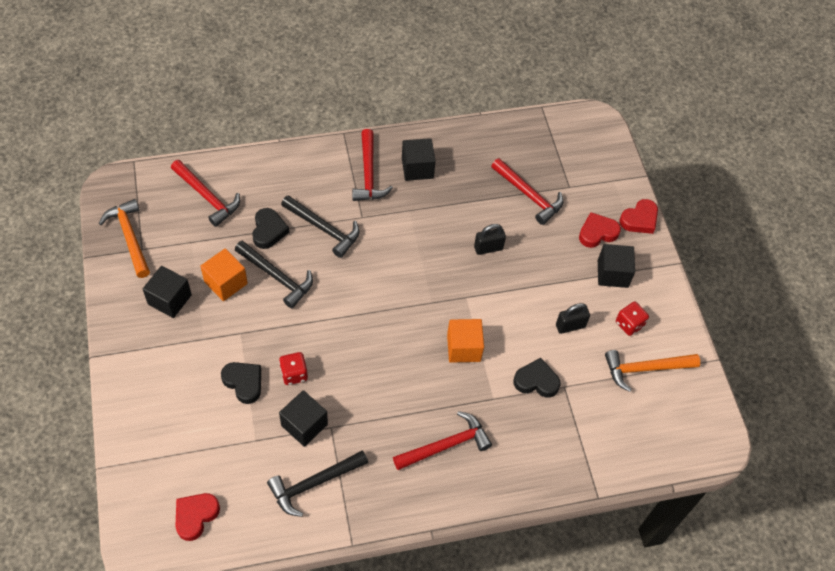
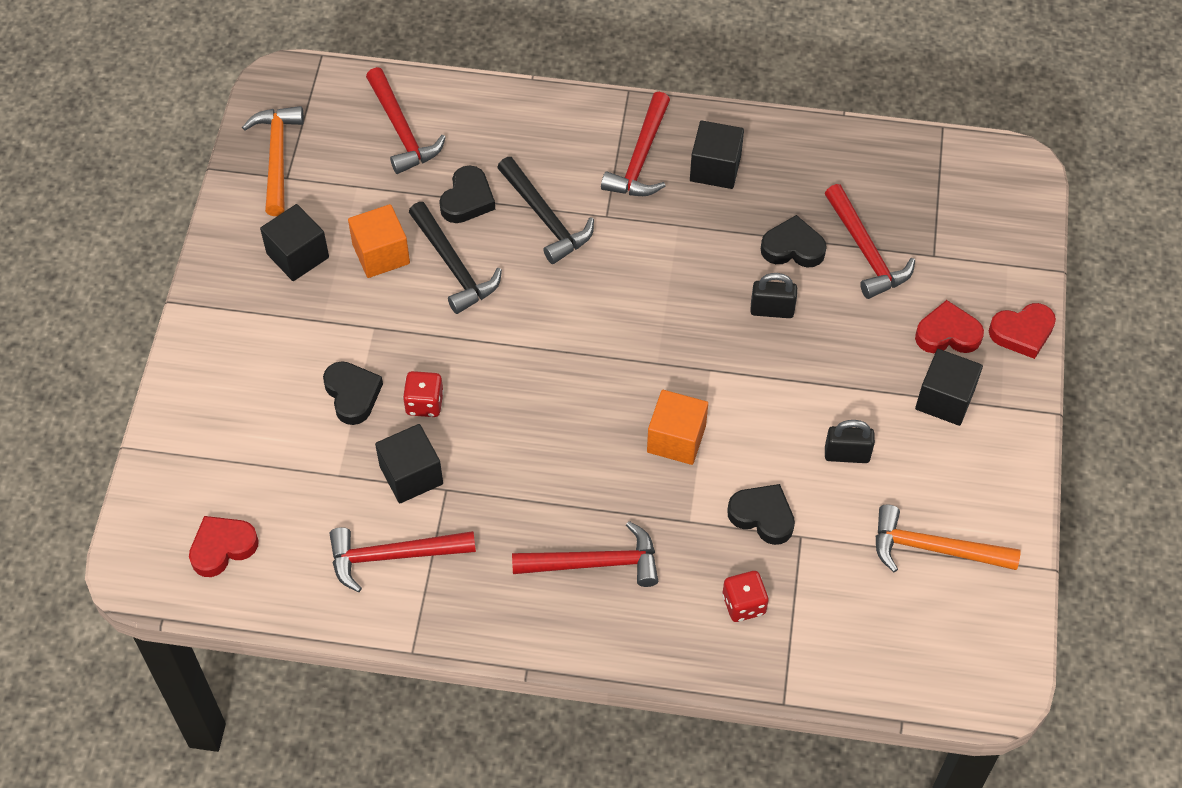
camera: 25 degrees right, 0 degrees up
(314, 484) = (393, 556): black hammer -> red hammer
(484, 205) = (793, 248): none -> black heart
(629, 324) = (938, 478): red dice -> red dice (743, 604)

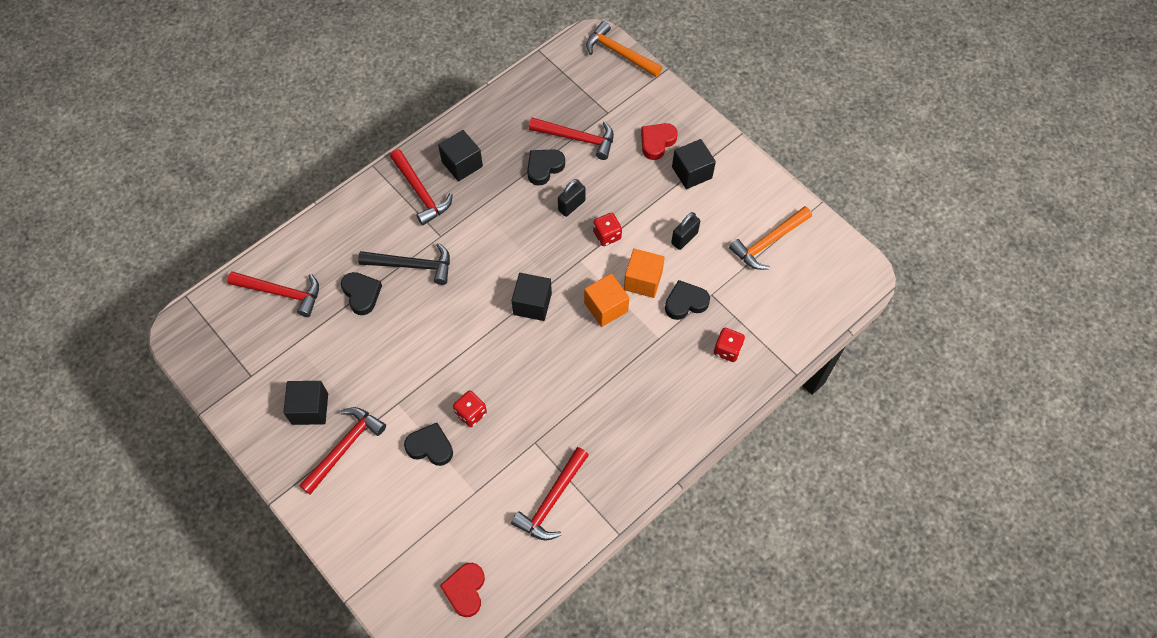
camera: 50 degrees left, 5 degrees up
(277, 157) = (231, 371): orange hammer -> orange hammer (619, 53)
(381, 254) = (353, 364): orange cube -> orange cube (643, 280)
(411, 475) = (510, 453): black cube -> black cube (532, 304)
(454, 266) = (398, 333): black hammer -> none
(595, 563) = (644, 401): red hammer -> red hammer (344, 447)
(769, 373) = (607, 235): none -> red dice
(1022, 333) = (685, 112): red heart -> none

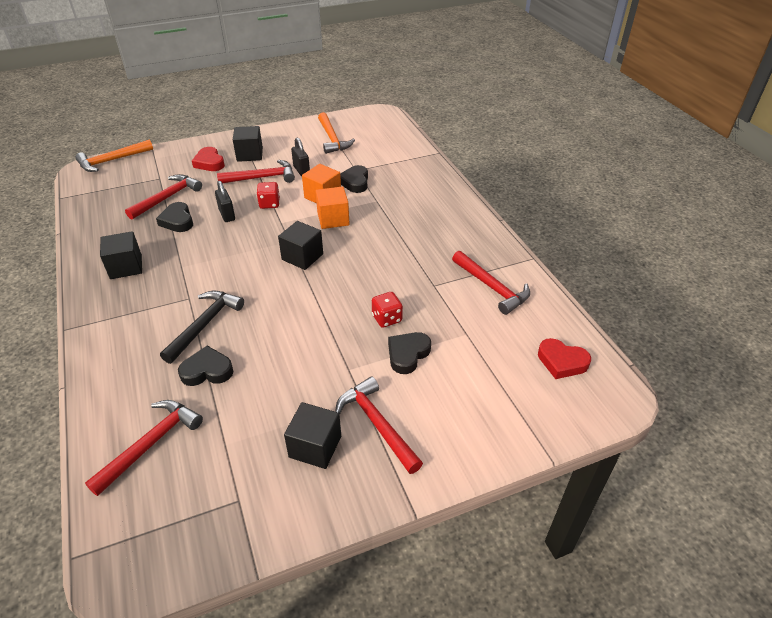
camera: 70 degrees left, 20 degrees down
(421, 192) = (129, 301): red hammer -> red hammer (262, 177)
(727, 350) = (404, 174): red dice -> none

